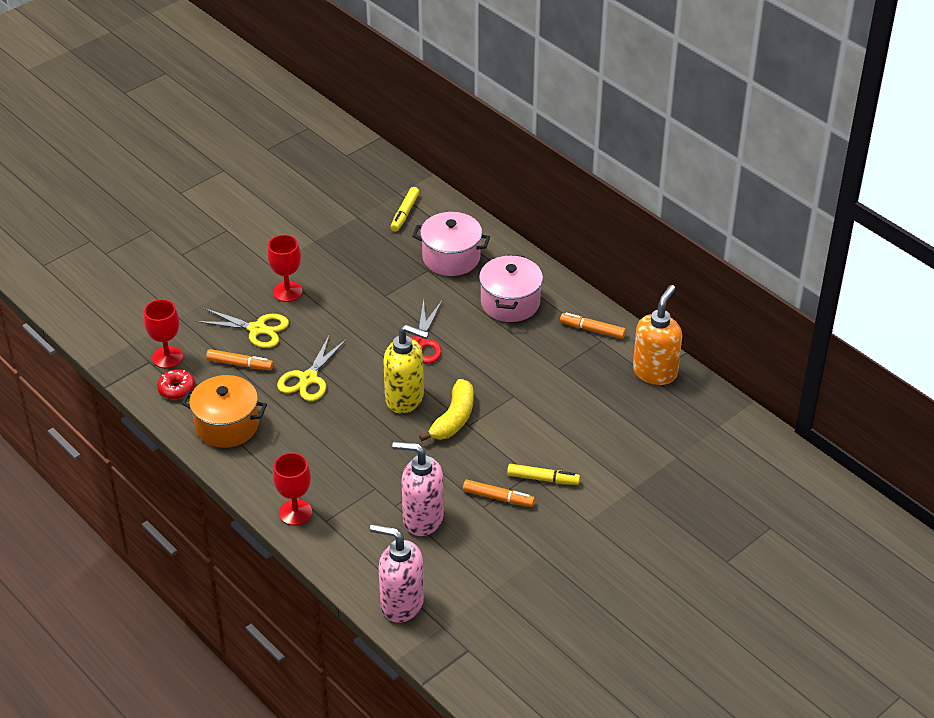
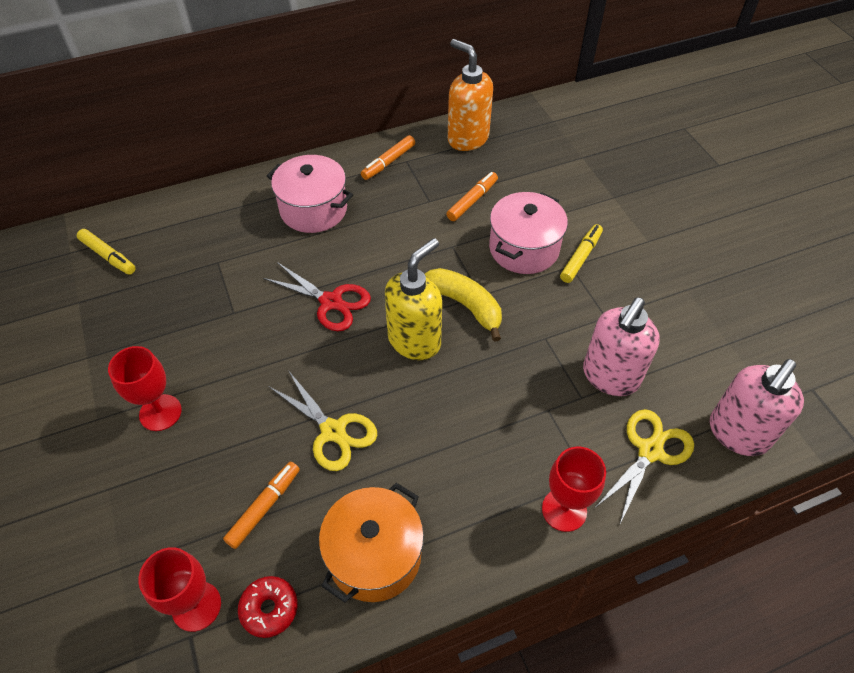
camera: 70 degrees left, 10 degrees up
(257, 329) = (209, 467): yellow scissors -> yellow scissors (650, 451)
(451, 258) = (212, 237): pink pot -> pink pot (524, 248)
(498, 498) = (597, 300): orange marker -> orange marker (472, 200)

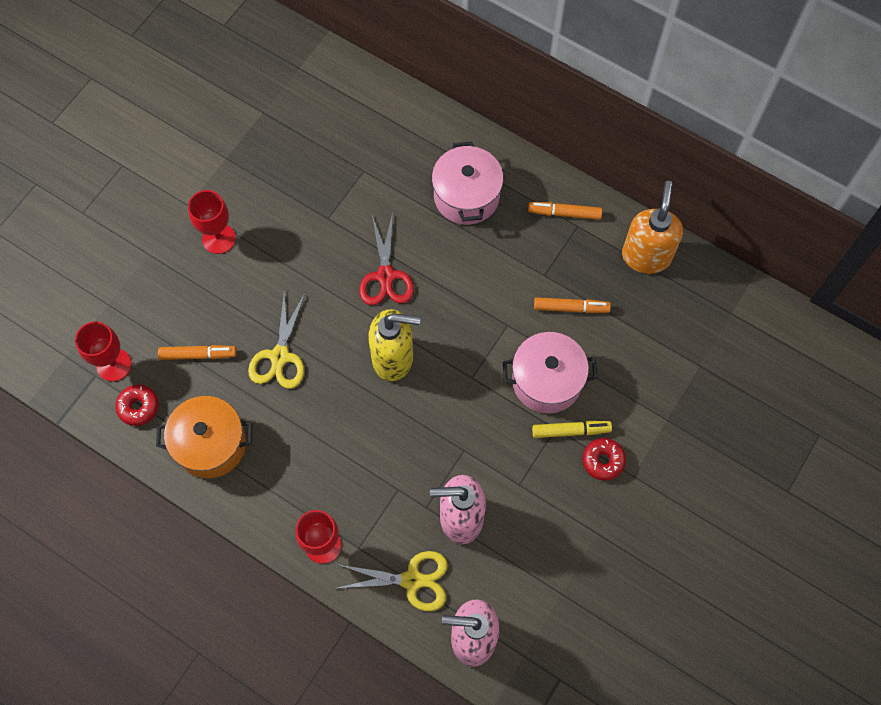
camera: 55 degrees right, 15 degrees up
(108, 256) = (314, 95): yellow marker -> none
(465, 305) = (453, 373): yellow banana -> none
(622, 252) = (603, 461): none -> red donut

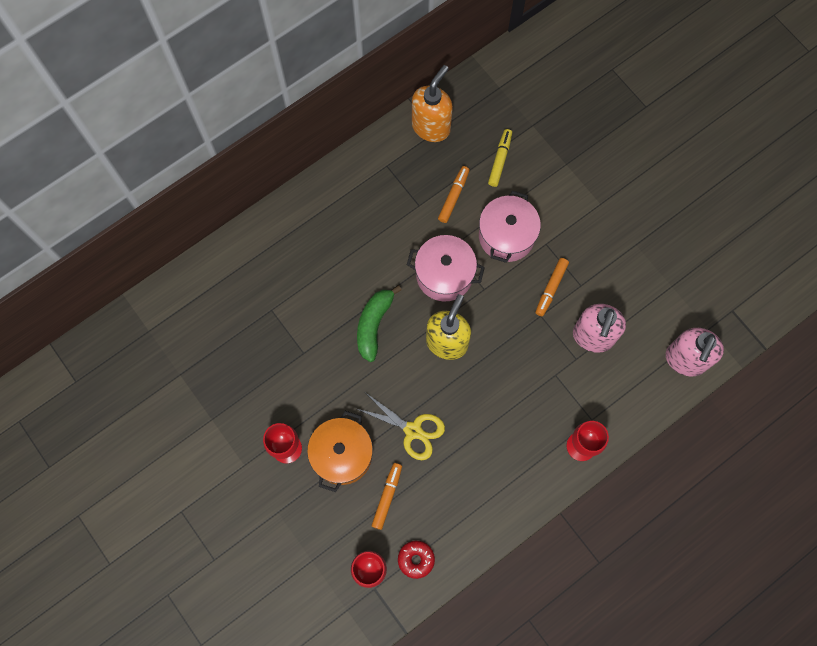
camera: 70 degrees left, 5 degrees up
(210, 444) = (469, 509): orange pot -> orange pot (342, 455)
(385, 276) = (374, 324): red scissors -> green banana
(412, 580) = (629, 388): yellow scissors -> none
(466, 196) = (327, 238): pink pot -> pink pot (444, 275)
(564, 213) = (372, 171): orange marker -> orange marker (551, 288)
(571, 431) = (552, 233): yellow marker -> yellow marker (500, 160)
(603, 461) = (582, 220): red donut -> none
(646, 256) = (431, 127): orange soap dispenser -> orange soap dispenser turned 90 degrees clockwise

